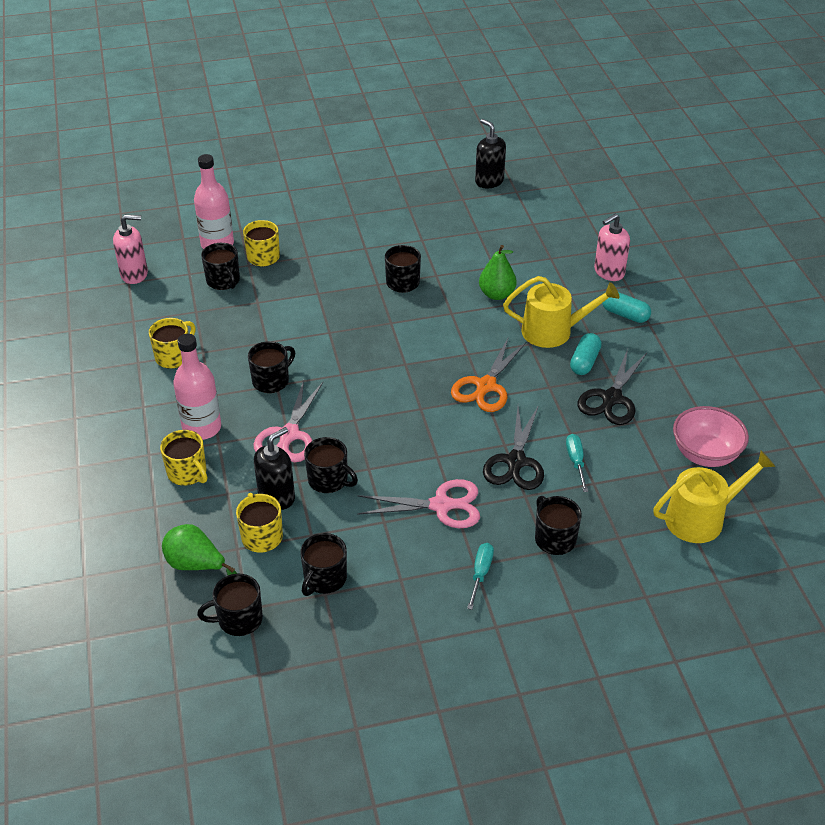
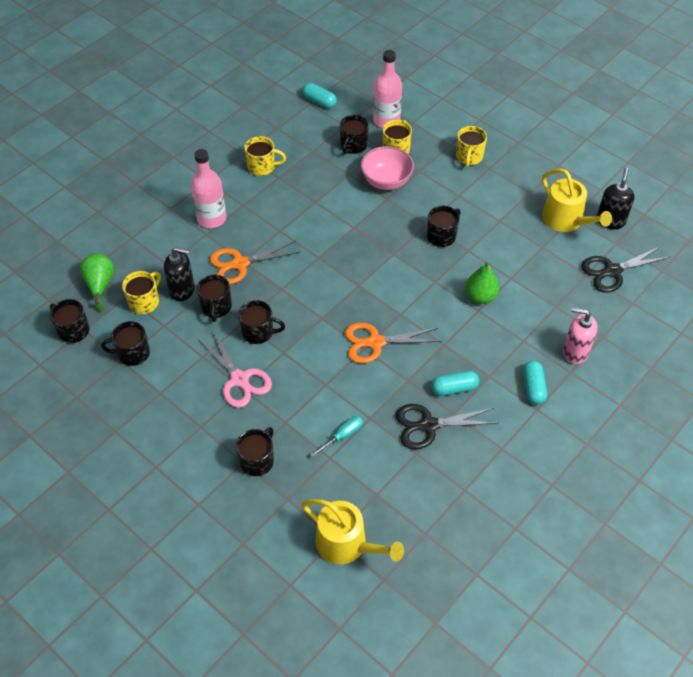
camera: 55 degrees right, 10 degrees up
(134, 274) = (319, 101): pink soap dispenser -> turquoise capsule
(188, 473) = (169, 235): yellow mug -> yellow mug (469, 157)
(271, 381) = (281, 226): black mug -> black mug (259, 332)
(289, 435) = (240, 264): pink scissors -> orange scissors
(480, 573) = (195, 434): turquoise screwdriver -> none
(516, 461) = (314, 400): black scissors -> black scissors (612, 271)
(553, 331) = (471, 351): yellow watering can -> yellow watering can (566, 220)
(705, 454) = (418, 516): pink bowl -> pink bowl (386, 181)

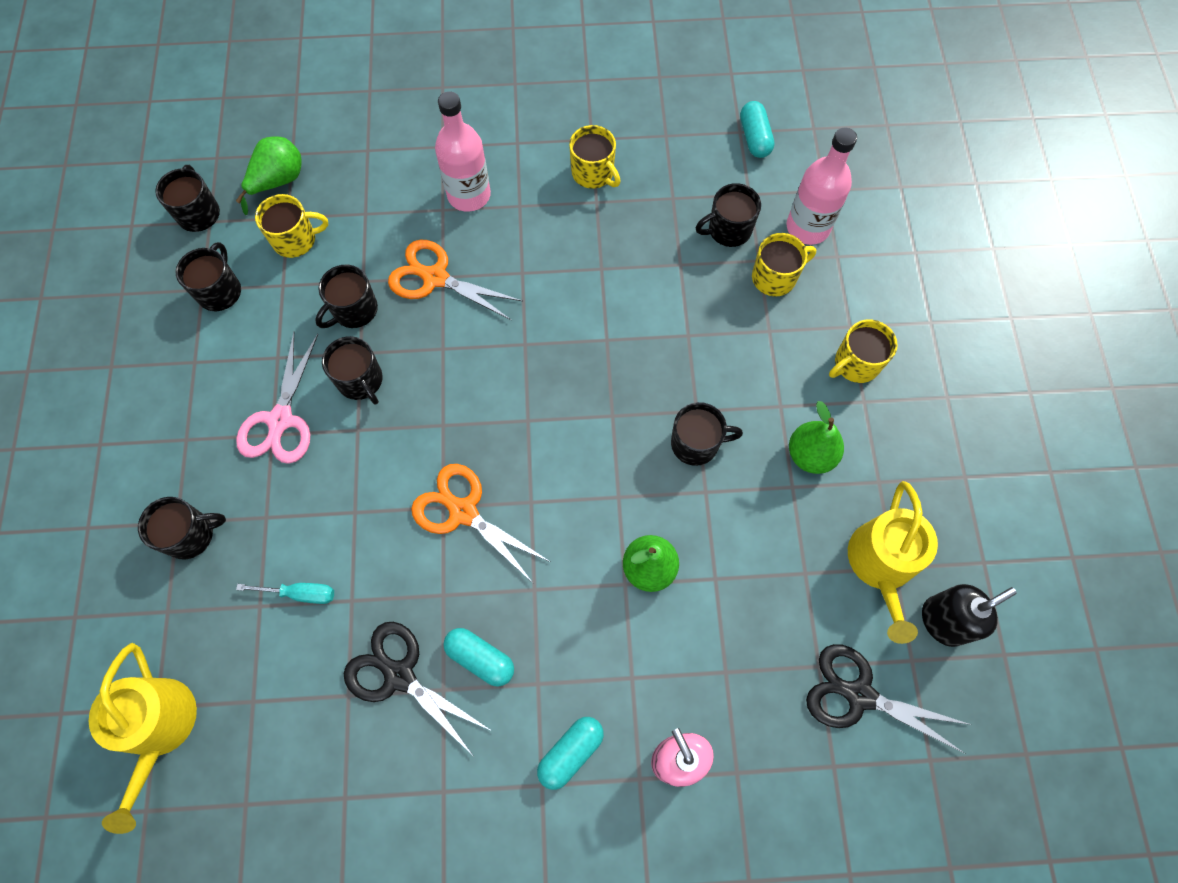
camera: 45 degrees right, 15 degrees up
(132, 353) = (220, 291): black mug -> black mug turned 60 degrees clockwise
(182, 290) = (345, 258): black soap dispenser -> none
(386, 181) = (713, 311): pink bowl -> none
(492, 203) = (810, 455): none -> green pear

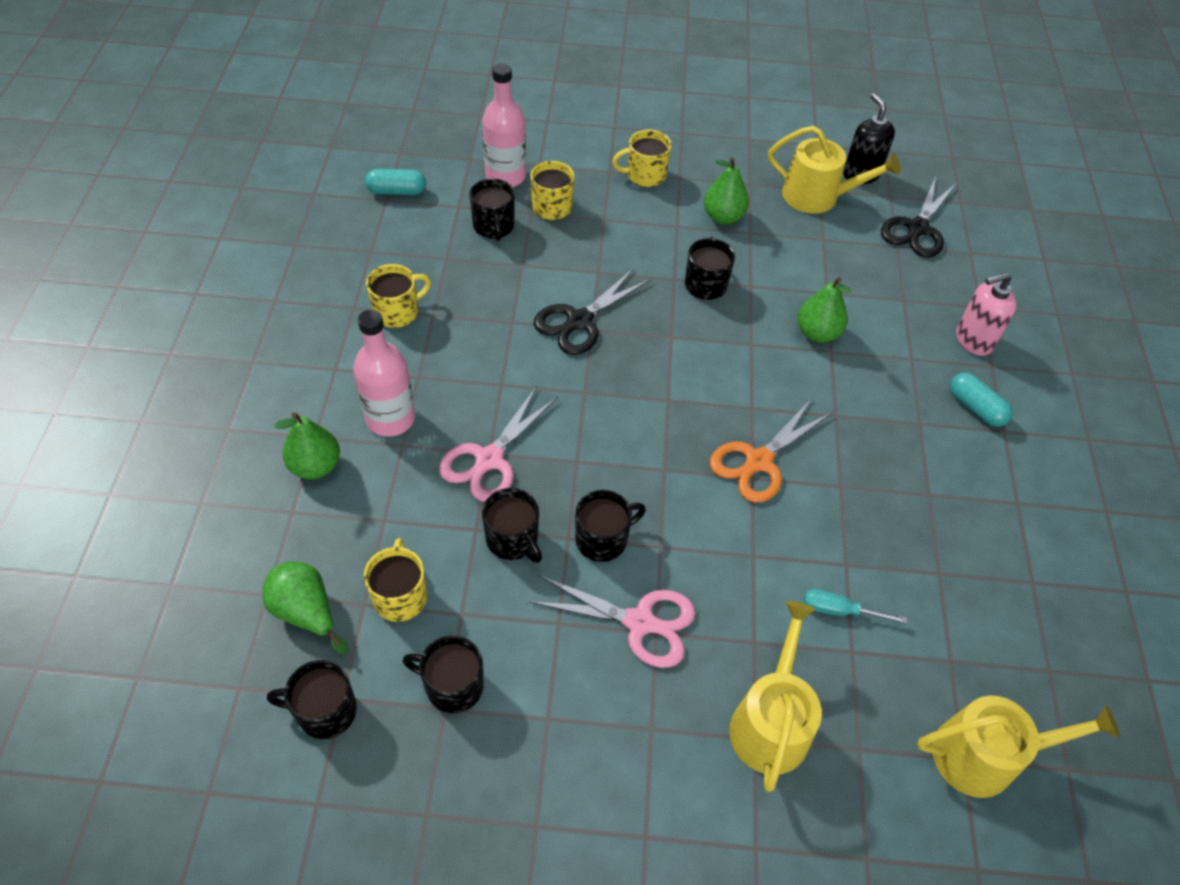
camera: 85 degrees left, 15 degrees down
(191, 535) = (771, 722): black mug -> yellow watering can
(300, 593) = (839, 610): turquoise screwdriver -> turquoise screwdriver turned 90 degrees counterclockwise
(399, 675) = (918, 528): black scissors -> black scissors (579, 321)
(412, 154) = (315, 466): none -> green pear
(435, 278) = (489, 459): orange scissors -> pink scissors
(480, 658) = (899, 462): turquoise capsule -> none
(855, 364) = (645, 175): yellow mug -> yellow mug turned 105 degrees clockwise

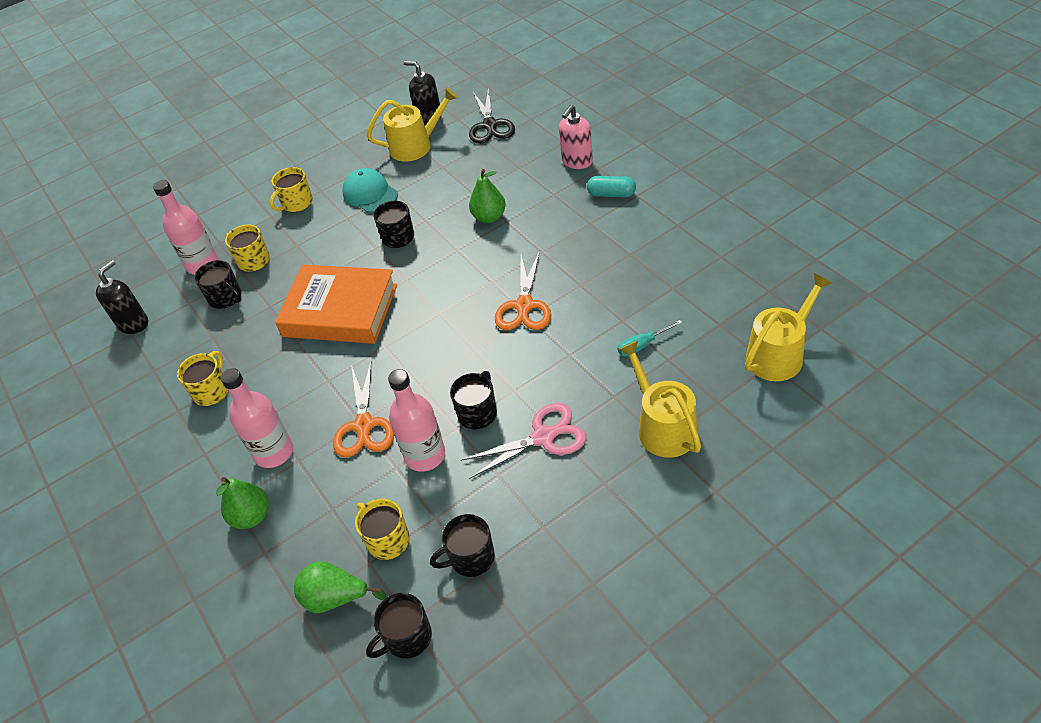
camera: 30 degrees left, 5 degrees down
(397, 191) = (133, 323): turquoise capsule -> black soap dispenser
(489, 459) = (364, 425): pink scissors -> orange scissors
(513, 540) = (425, 455): black mug -> pink bottle
(579, 321) = (340, 310): black scissors -> orange book
(723, 217) = (370, 194): green pear -> turquoise cap

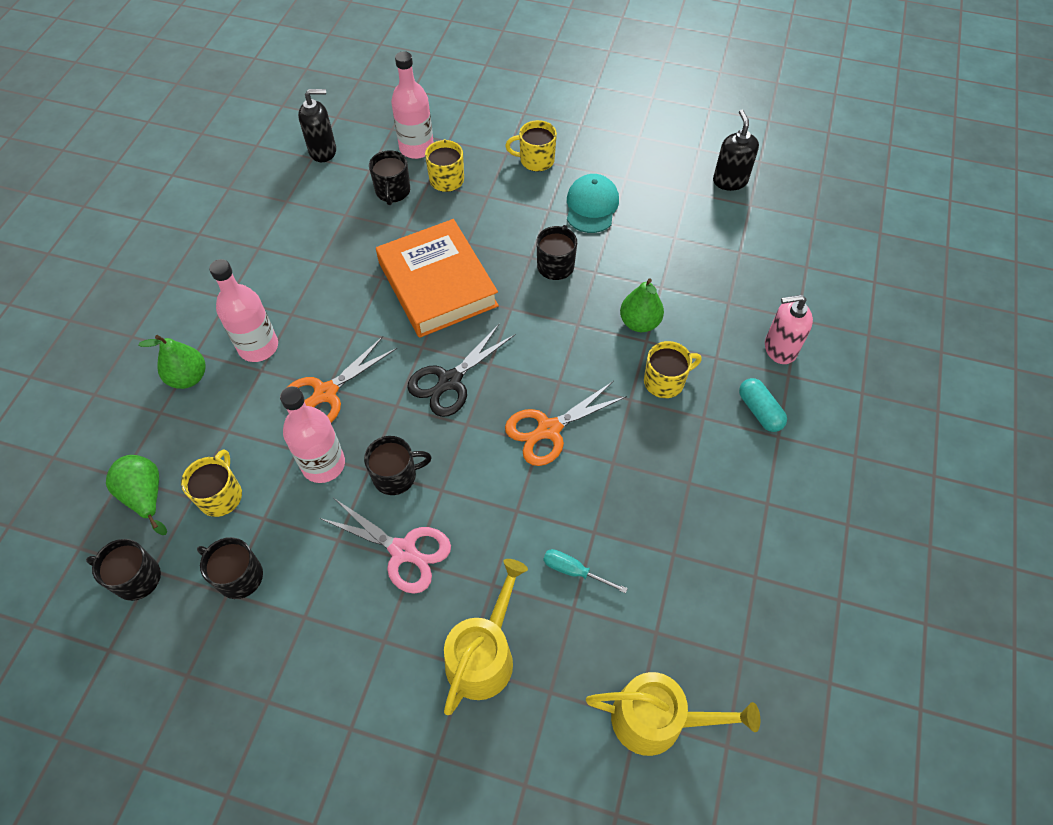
camera: 45 degrees right, 10 degrees up
(212, 391) = (292, 256): yellow mug -> yellow mug (665, 381)
(416, 146) = (683, 197): yellow watering can -> none
(490, 125) = (764, 238): black scissors -> black scissors (450, 381)

